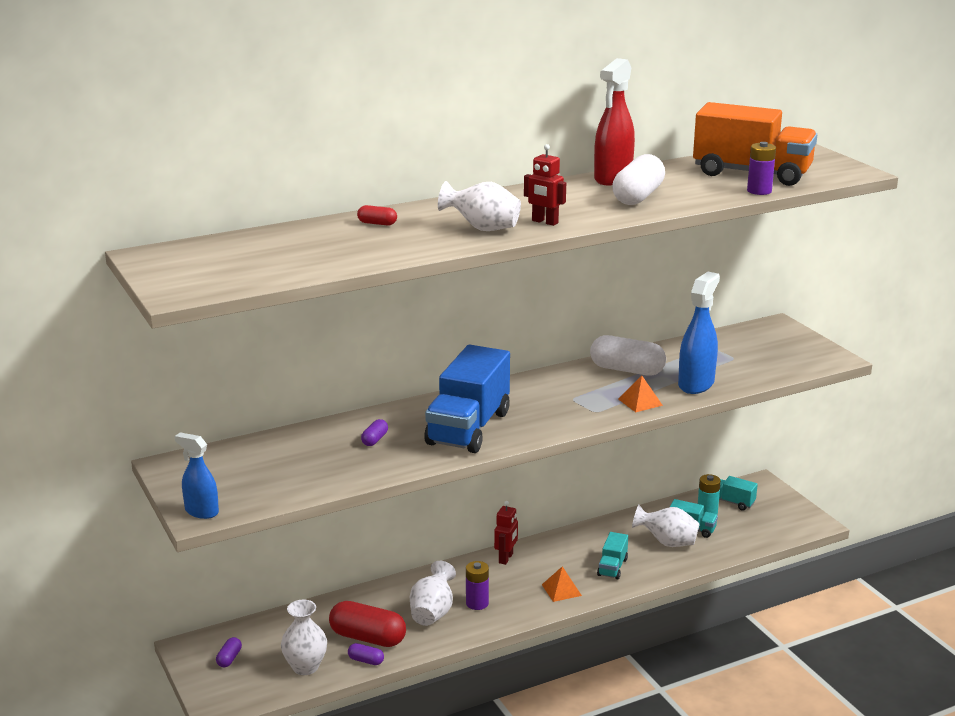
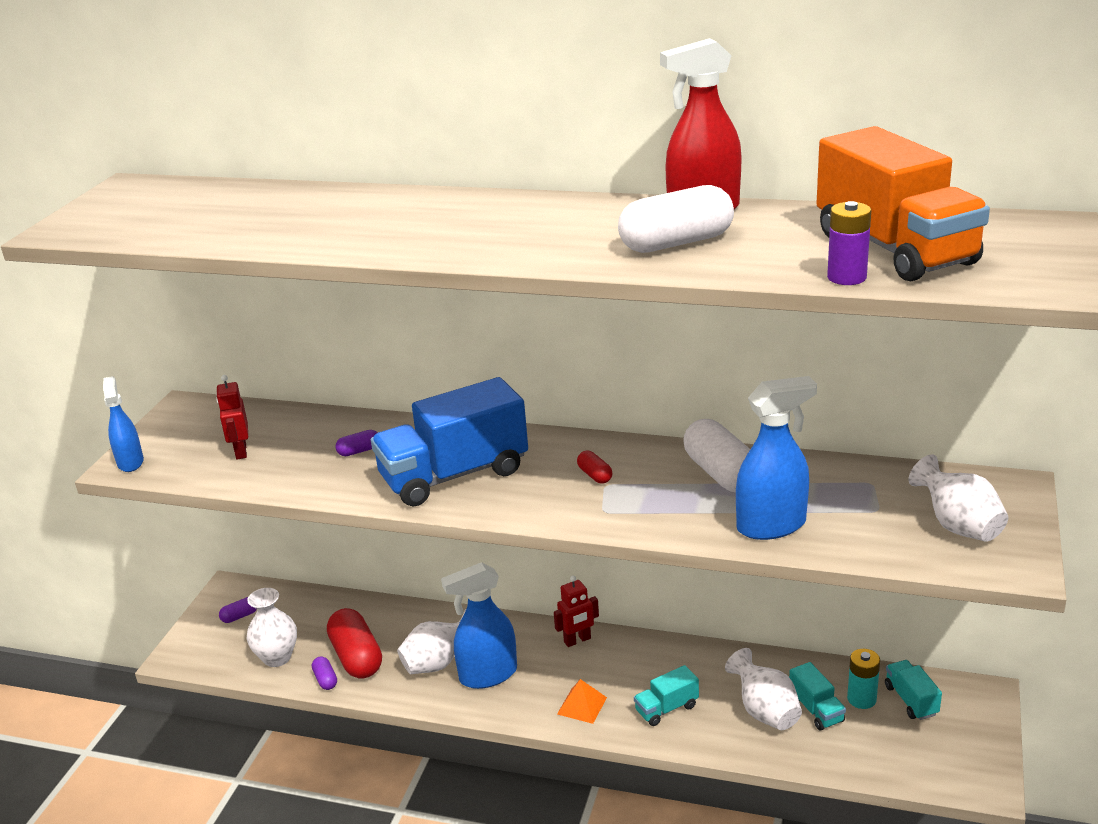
camera: 45 degrees right, 5 degrees up
(377, 223) = (355, 203): red capsule -> red capsule (595, 475)
(477, 603) = (488, 675): purple battery -> blue spray bottle
(482, 228) = (428, 237): white vase -> white vase (958, 526)
(544, 222) = (504, 247): red robot -> red robot (240, 451)
(640, 402) = (669, 521): orange pyramid -> none

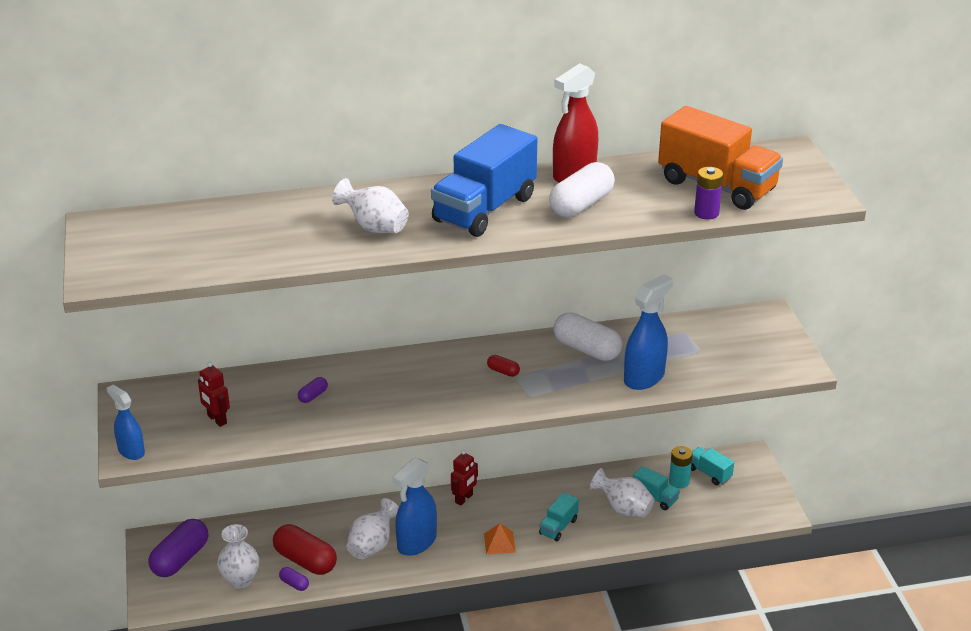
camera: 30 degrees left, 5 degrees up
(240, 616) = (180, 559): purple capsule -> purple capsule, size x2.17
(454, 475) = (403, 396): blue truck -> blue truck (484, 209)
(958, 526) = (753, 349): white vase -> white vase (374, 227)

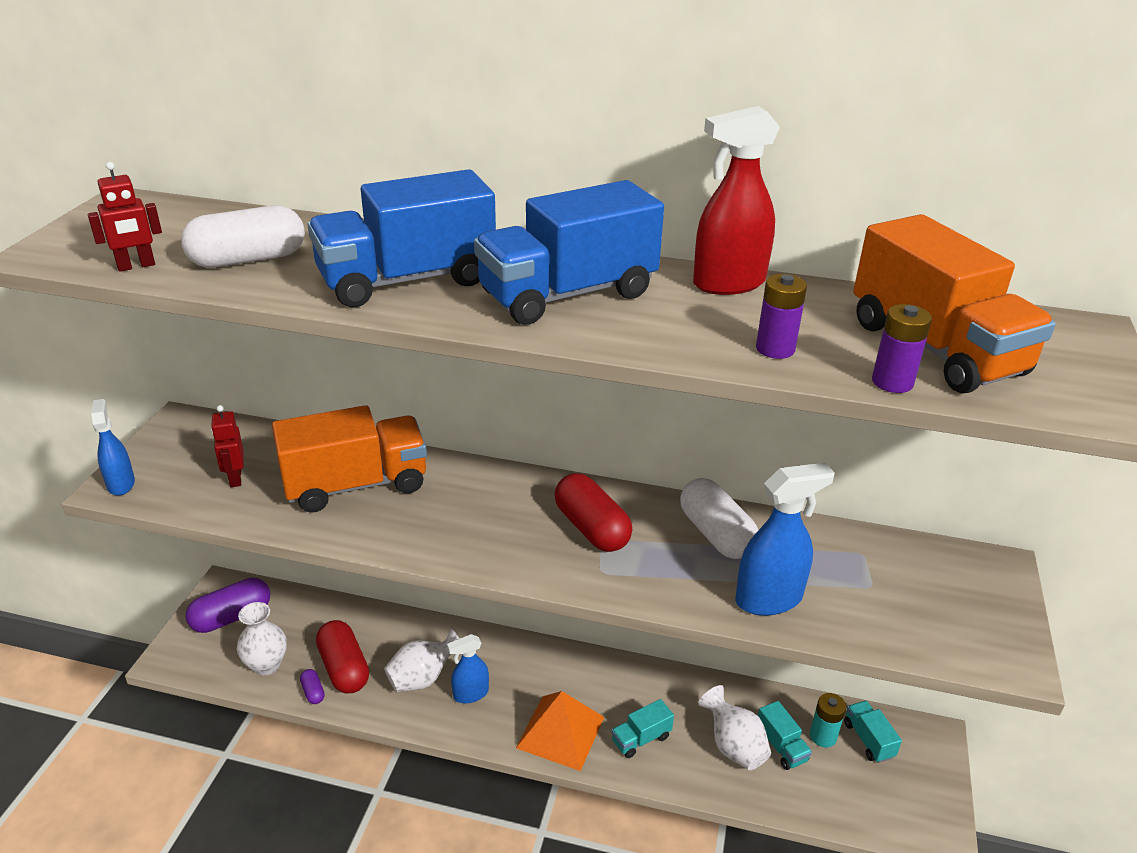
camera: 25 degrees right, 0 degrees up
(313, 396) = (356, 485): purple capsule -> orange truck
(374, 227) = (407, 280): white vase -> blue truck
(416, 543) = (470, 694): blue spray bottle -> blue spray bottle, size x0.63
(464, 499) = (556, 660): red robot -> red robot (136, 266)
(499, 543) = (560, 732): orange pyramid -> orange pyramid, size x1.85
(503, 371) = (591, 528): red capsule -> red capsule, size x2.17
(581, 205) = (705, 322): white capsule -> white capsule (248, 259)
(632, 211) = (775, 349): none -> purple battery

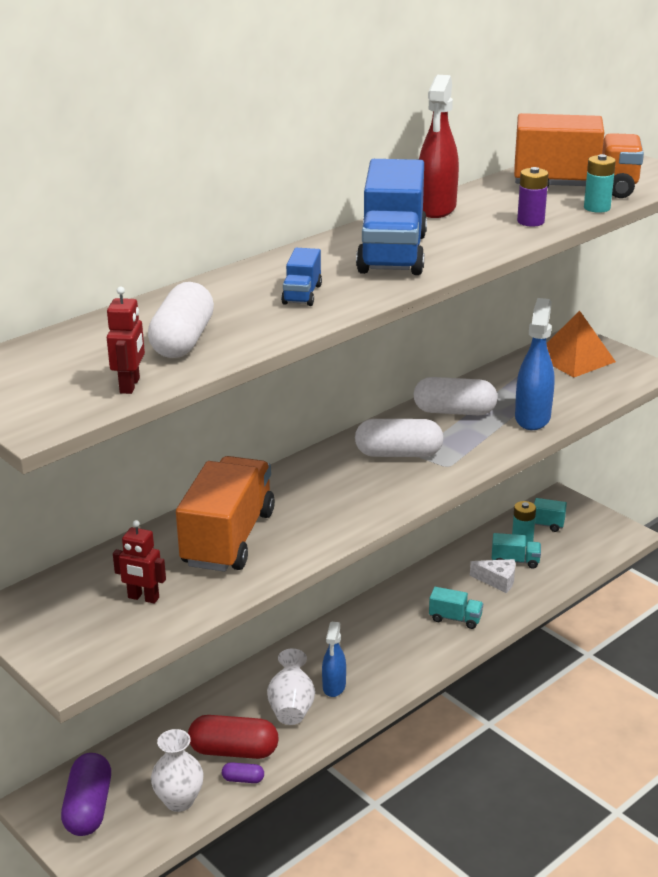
camera: 55 degrees left, 5 degrees down
(121, 484) = (72, 666): blue spray bottle -> none
(407, 280) = (302, 294): blue truck -> blue truck, size x0.46
(560, 732) = (414, 654): orange pyramid -> orange pyramid (574, 358)
(591, 528) = (398, 454): red capsule -> white capsule
(641, 739) = (455, 618): turquoise truck -> turquoise truck turned 75 degrees counterclockwise
(733, 746) = (497, 581): white vase -> white cheese
(892, 382) = (597, 208): purple battery -> turquoise battery

